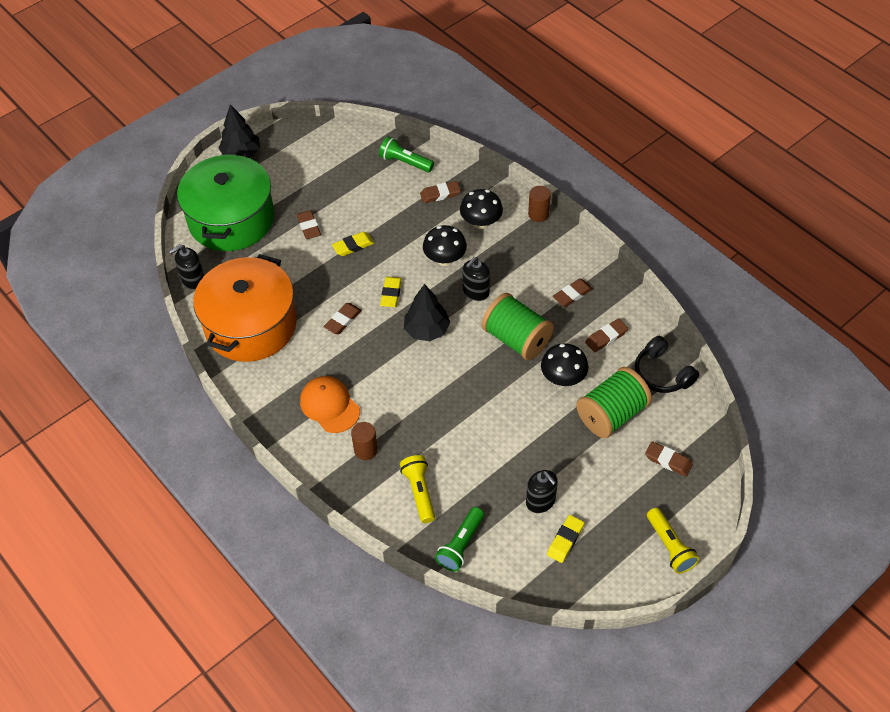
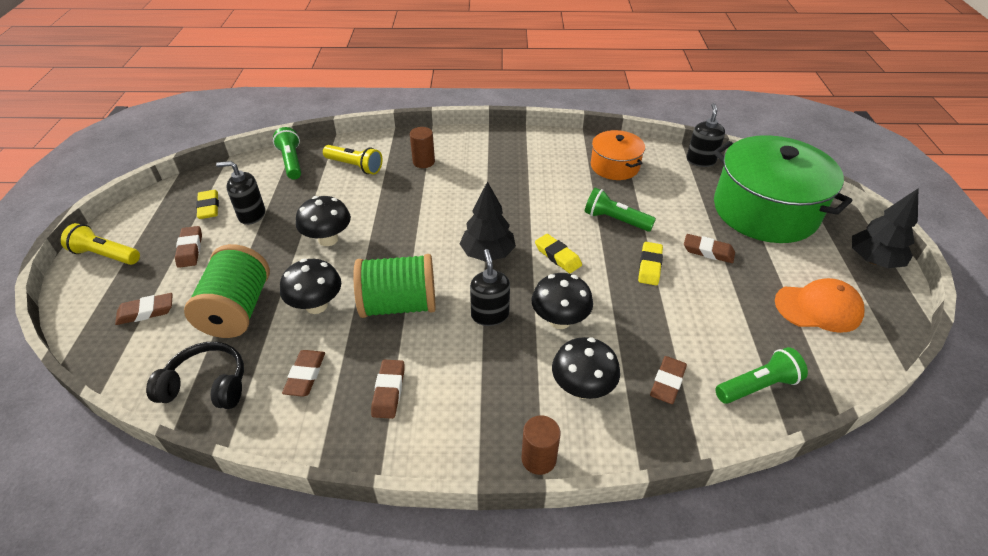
camera: 130 degrees right, 10 degrees down
(251, 325) = (614, 166): orange pot -> orange pot, size x0.52
(321, 287) = (615, 220): none -> green flashlight
(329, 405) = (485, 165): orange cap -> orange cap (818, 308)
(343, 320) = (561, 212): brown eraser -> brown eraser (190, 249)
(509, 428) = (328, 239): none -> black mushroom

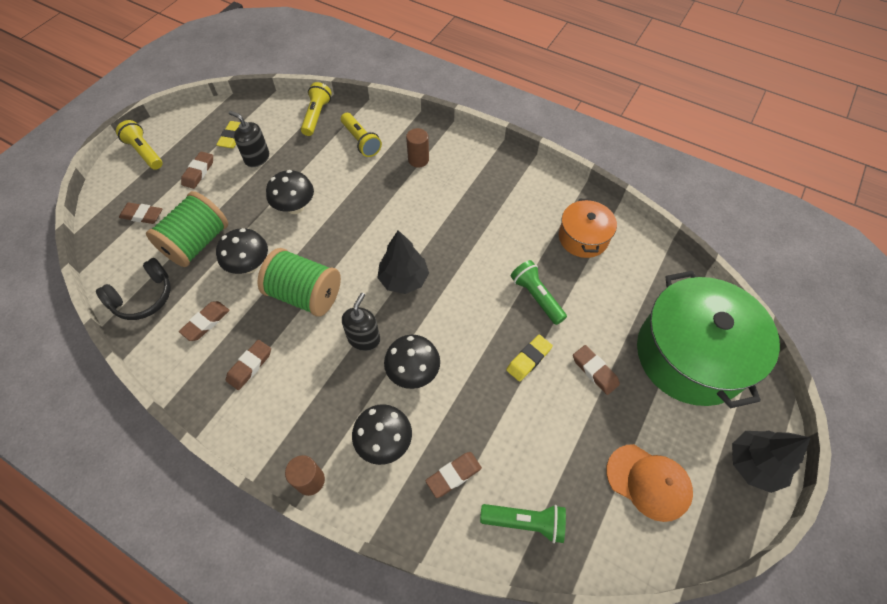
camera: 30 degrees right, 15 degrees up
(207, 385) = (143, 297): black headphones -> black headphones turned 105 degrees clockwise
(291, 162) = (316, 116): green flashlight -> yellow flashlight
(558, 256) = (458, 310): yellow eraser -> none
(700, 160) = (674, 268): black soap dispenser -> none

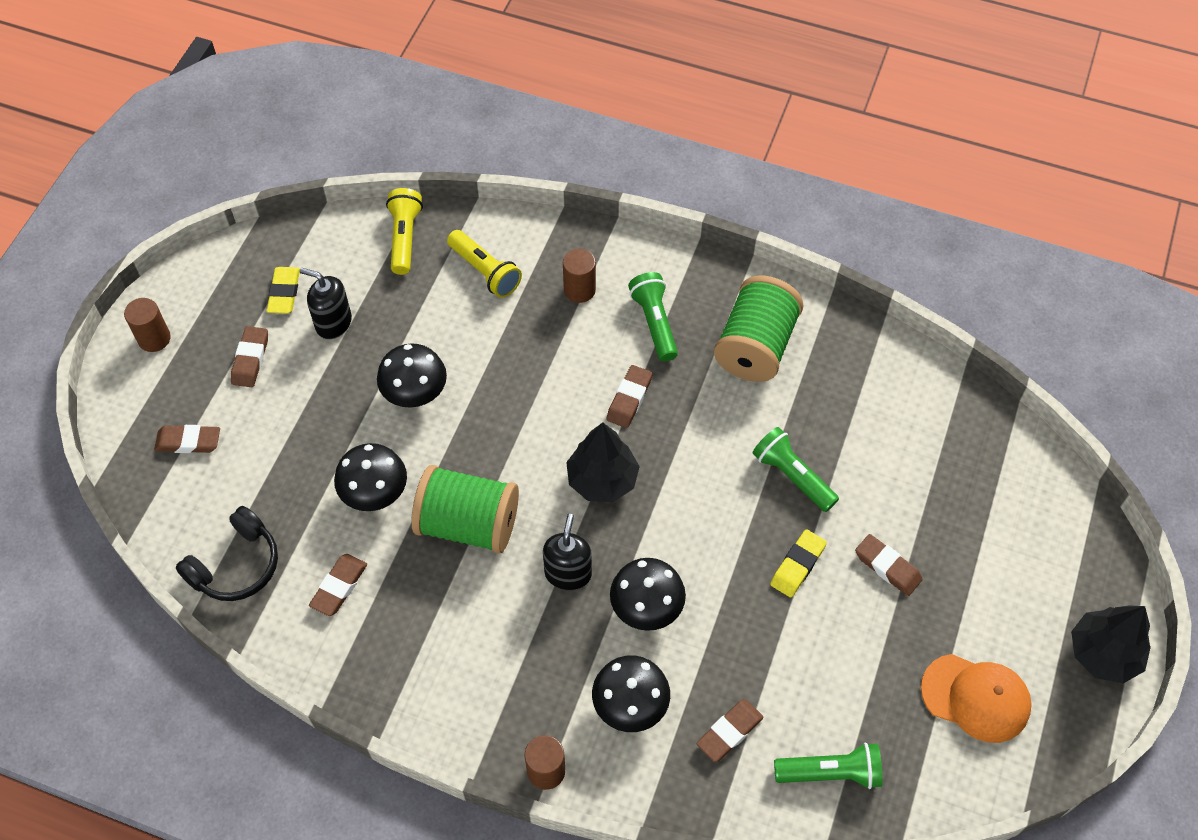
camera: 10 degrees left, 0 degrees up
(144, 152) = (154, 338): yellow flashlight -> brown cylinder
(197, 243) = (286, 472): green spool -> green spool (755, 346)
(250, 366) = (420, 637): brown eraser -> brown eraser (629, 399)
(462, 186) = (654, 323): none -> green flashlight
(583, 237) = (842, 378): orange pot -> none
(690, 355) = (1009, 524): green pot -> none

